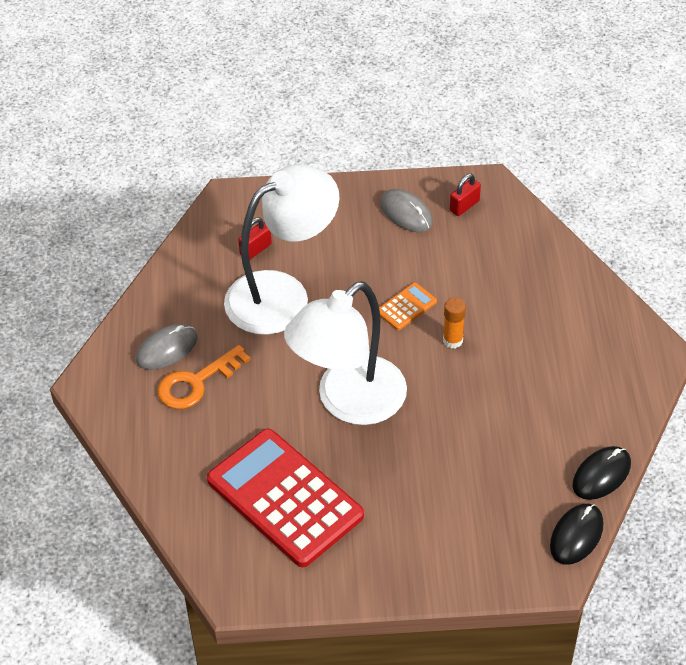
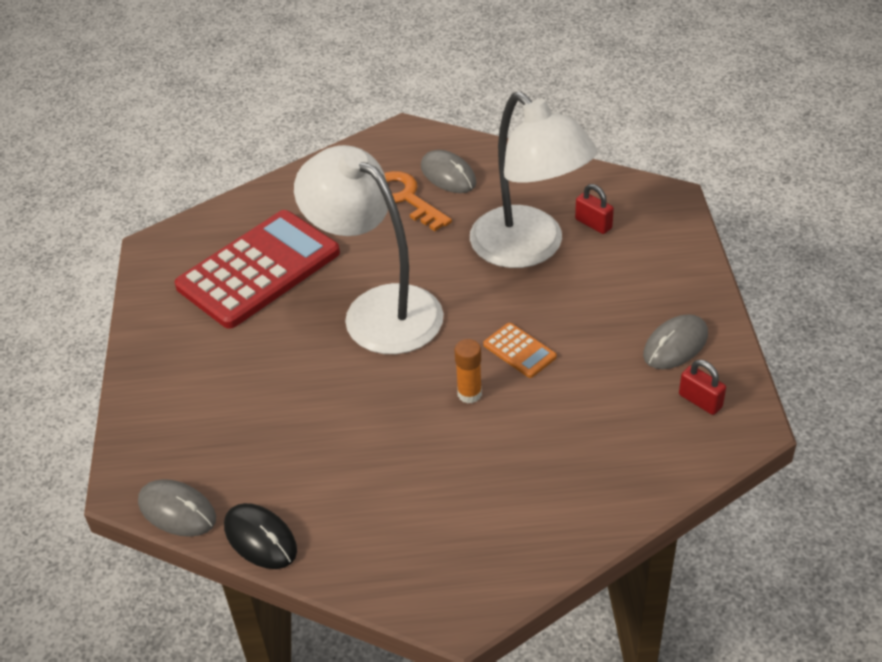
camera: 90 degrees right, 5 degrees down
(576, 535) = (177, 511): black mouse -> grey mouse

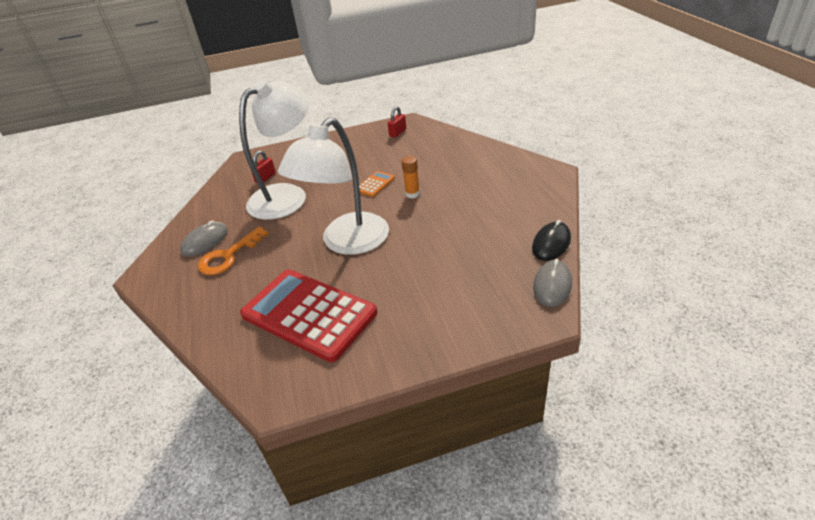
camera: 100 degrees left, 5 degrees down
(675, 345) = (362, 142): grey mouse -> none

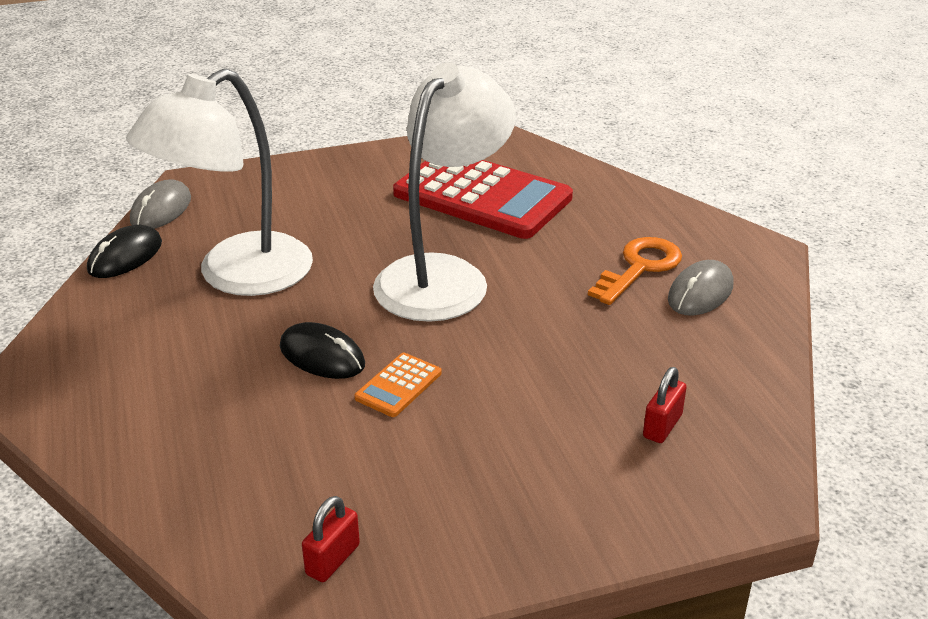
camera: 175 degrees right, 5 degrees down
(287, 195) = (586, 373): white lamp -> white lamp (237, 276)
(412, 194) = (322, 356): orange glue stick -> black mouse

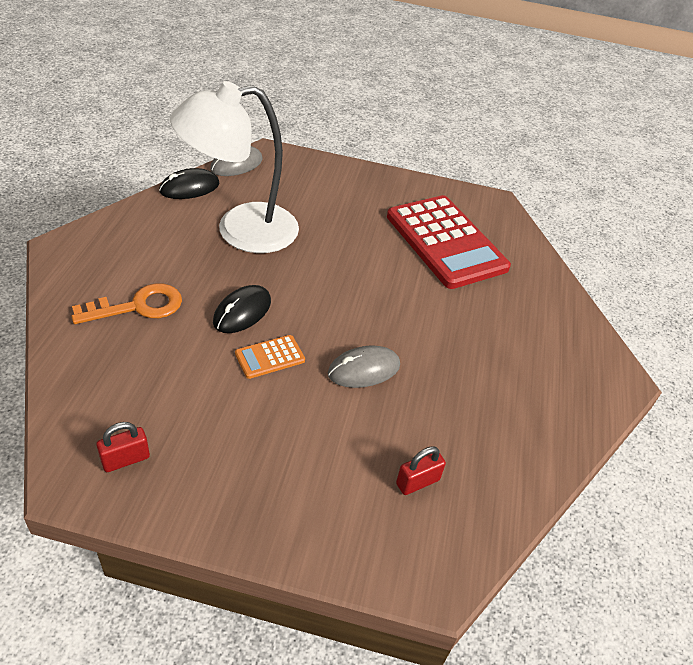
camera: 25 degrees right, 10 degrees up
(322, 356) = (242, 312): black mouse -> black mouse turned 60 degrees clockwise
(443, 276) = (367, 290): white lamp -> none
(639, 267) = (510, 349): orange key -> orange key (138, 306)
(700, 292) = (539, 390): grey mouse -> grey mouse (364, 369)

